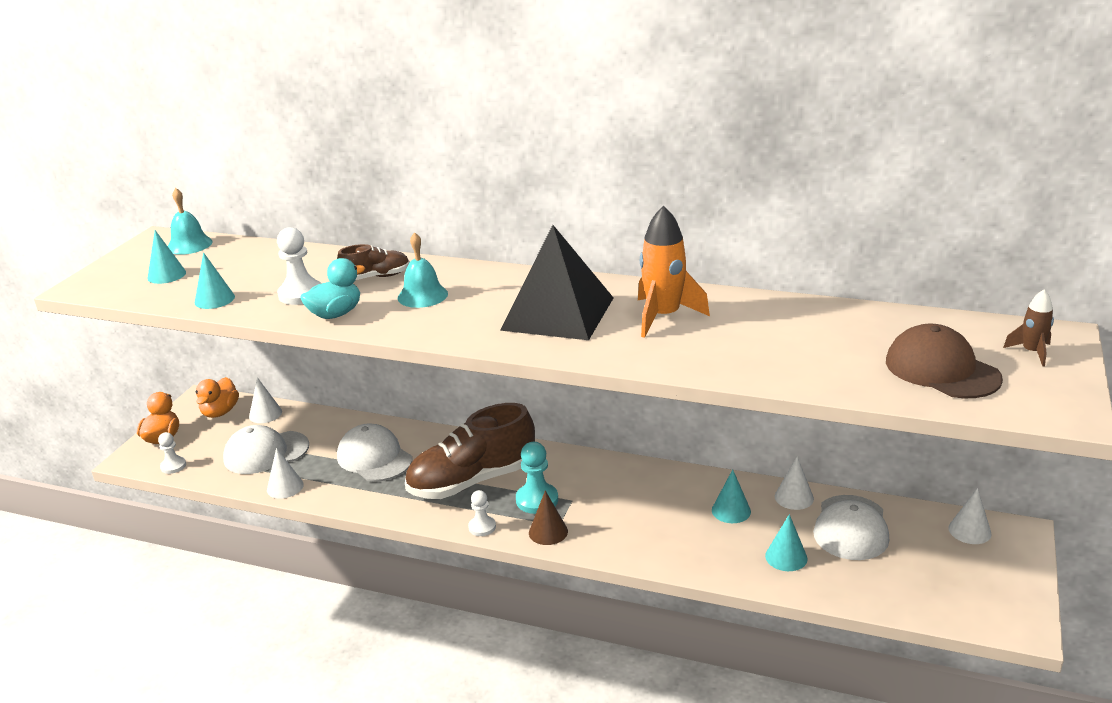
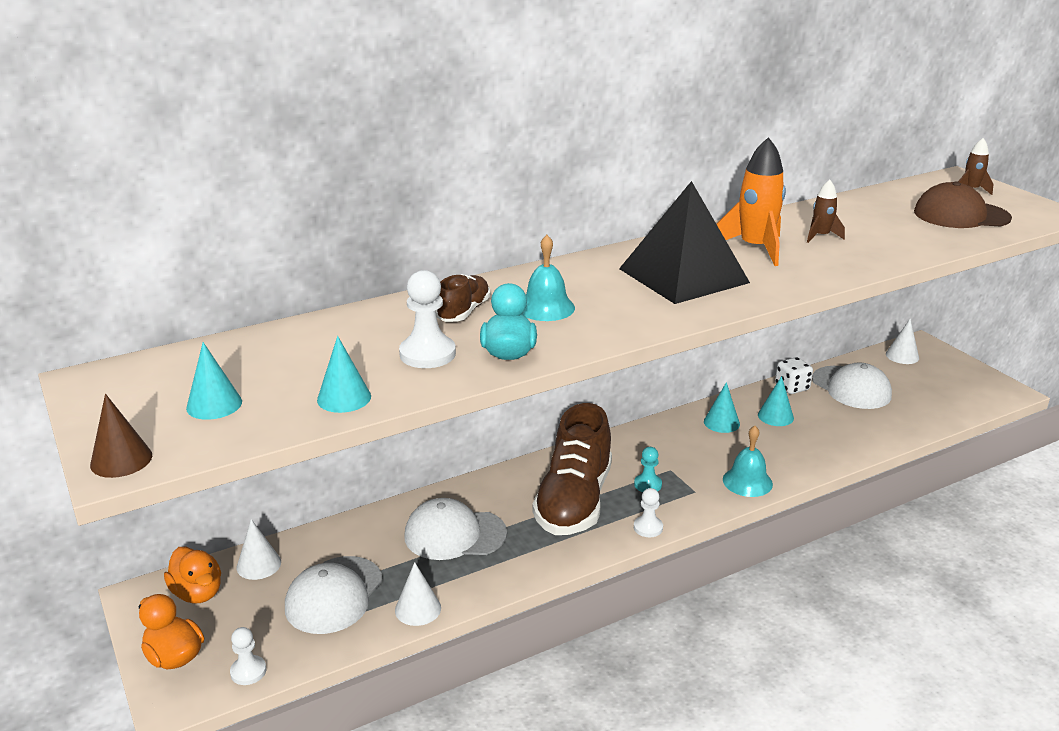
camera: 50 degrees left, 0 degrees up
(189, 245) = (159, 368): turquoise bell -> turquoise bell (747, 481)
(537, 500) = (647, 484): turquoise pawn -> turquoise pawn, size x0.62
(548, 532) = (698, 500): brown cone -> brown cone (121, 460)
(745, 330) = (821, 236): none -> brown rocket
(786, 557) = (854, 425): turquoise cone -> turquoise cone (721, 422)
(794, 497) = (792, 388): white cone -> white dice

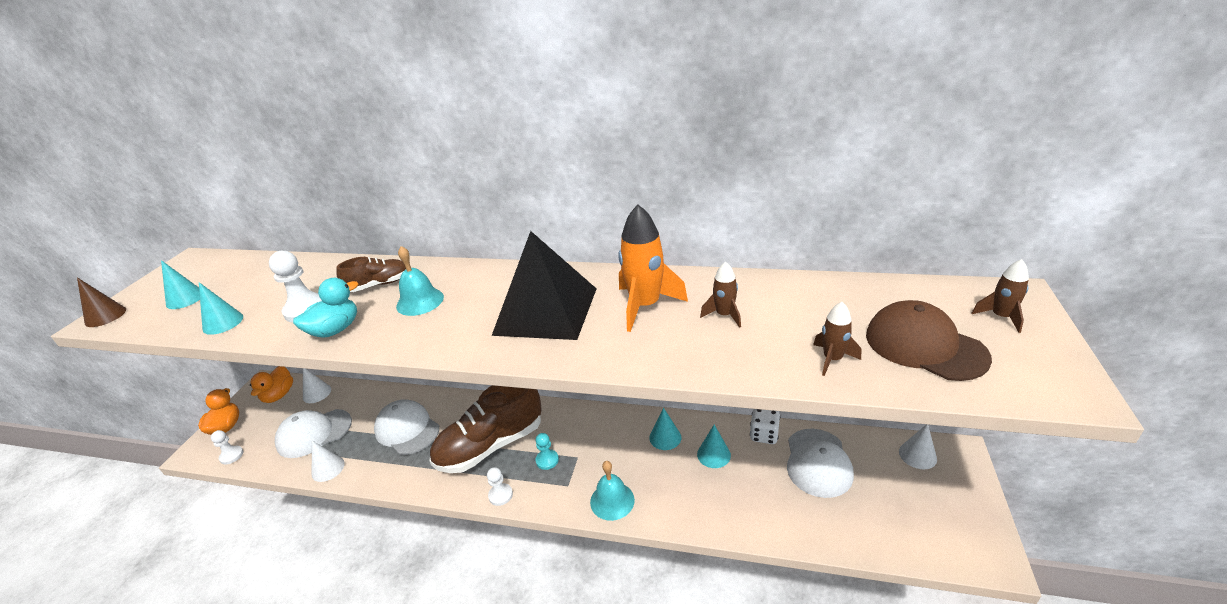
camera: 45 degrees right, 5 degrees up
(929, 237) = (832, 359): none -> brown rocket

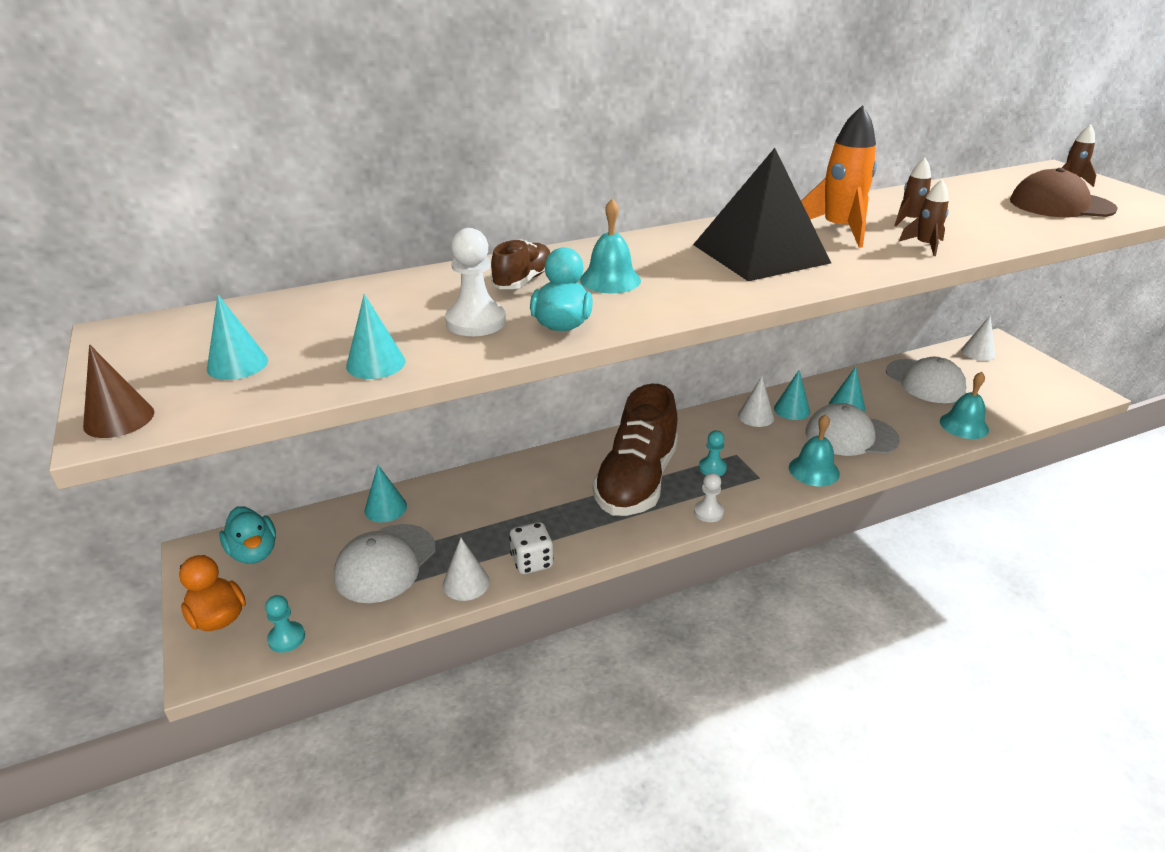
camera: 40 degrees left, 0 degrees up
(231, 456) = (286, 638): white pawn -> turquoise pawn
(279, 395) = (254, 552): orange duck -> turquoise duck
(317, 393) = (318, 527): white cone -> white cone (756, 416)
(355, 396) = (385, 508): none -> turquoise cone
(407, 429) = (514, 508): white cap -> white cap (850, 436)
(764, 435) = (864, 379): white dice -> white dice (532, 562)
(796, 525) = (964, 425): none -> turquoise bell
(832, 359) = (1027, 225): brown rocket -> brown rocket (925, 246)

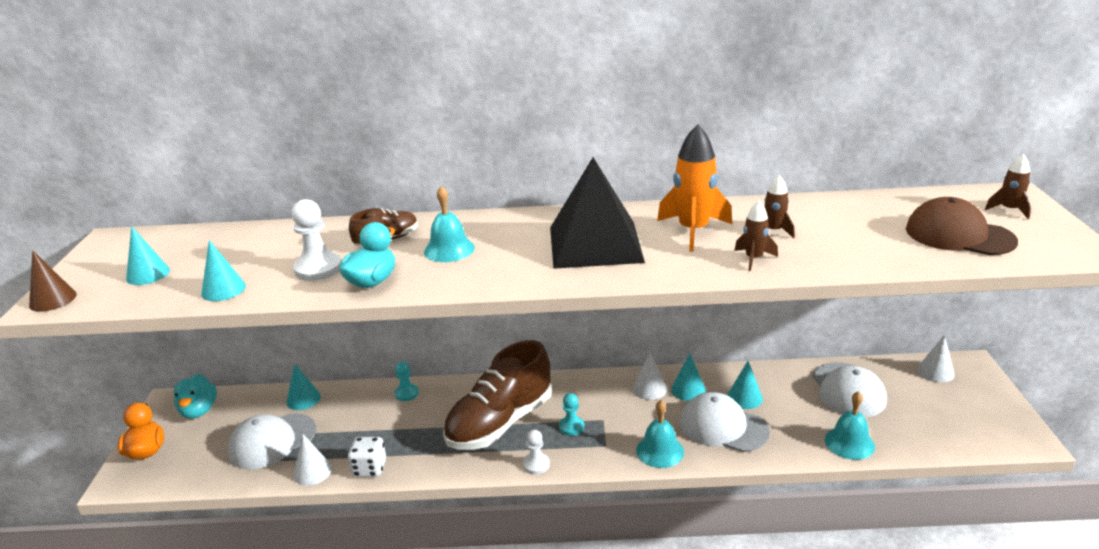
camera: 25 degrees right, 5 degrees down
(286, 638) = (174, 478): turquoise pawn -> turquoise pawn (406, 393)

